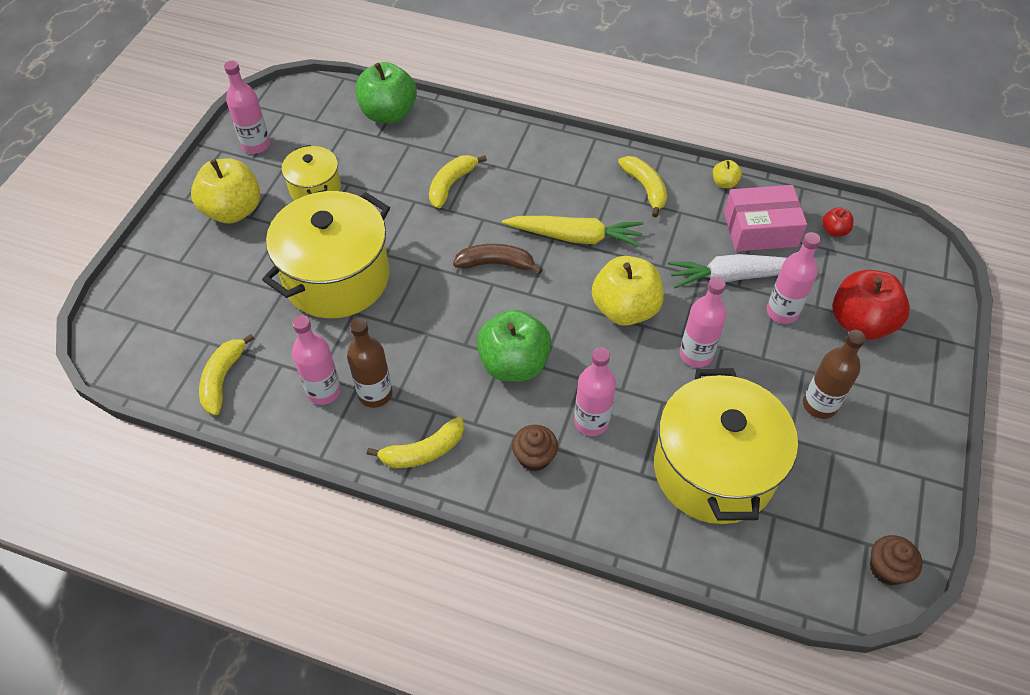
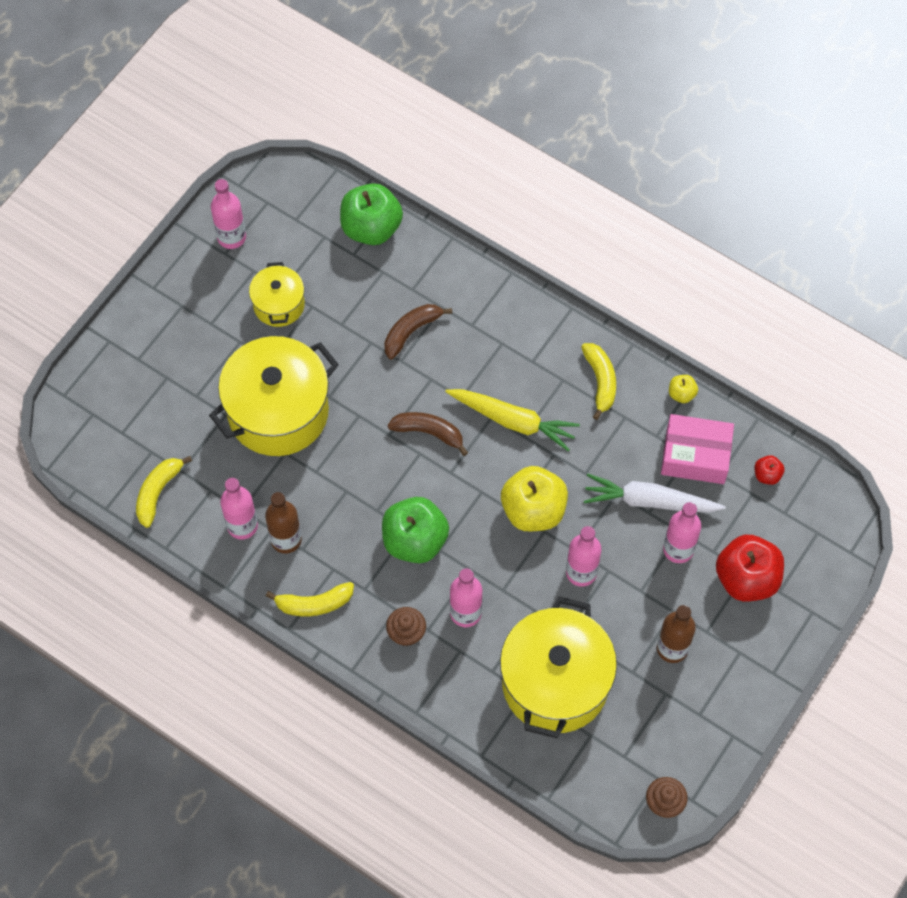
camera: 15 degrees right, 10 degrees up
(233, 210) = (196, 312): yellow apple -> none
(451, 185) = (411, 331): yellow banana -> brown banana

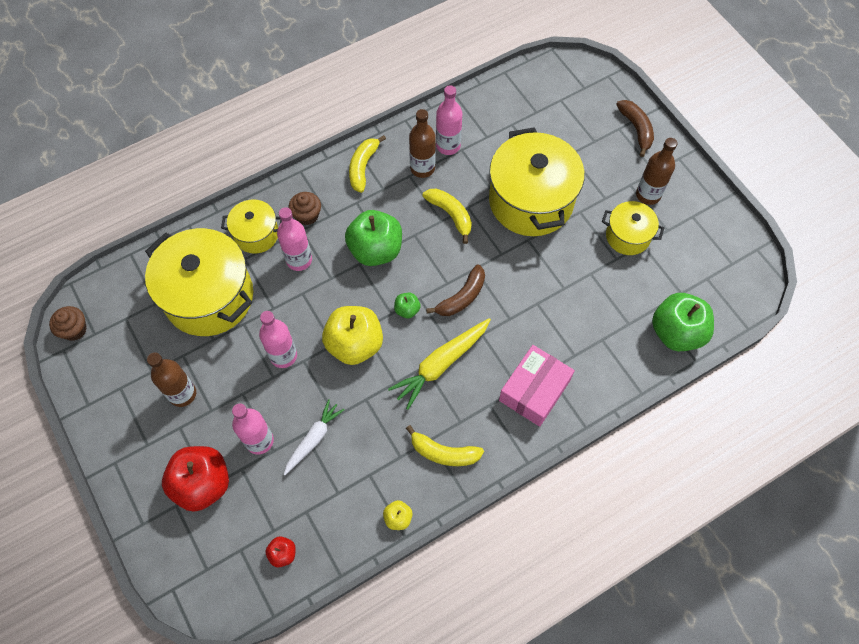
camera: 115 degrees right, 0 degrees up
(158, 492) = (501, 105): yellow banana -> yellow banana (450, 215)
(216, 302) = (648, 195): none -> brown bottle
(231, 237) = (706, 226): pink bottle -> none
(411, 331) = (561, 322): brown banana -> brown banana (636, 129)
(456, 674) = (256, 234): none -> yellow pot
(469, 478) = (407, 310): none -> green apple
(649, 501) = (314, 439): white carrot -> white carrot, size x0.66
(695, 456) = (333, 499): pink box -> pink box (534, 390)

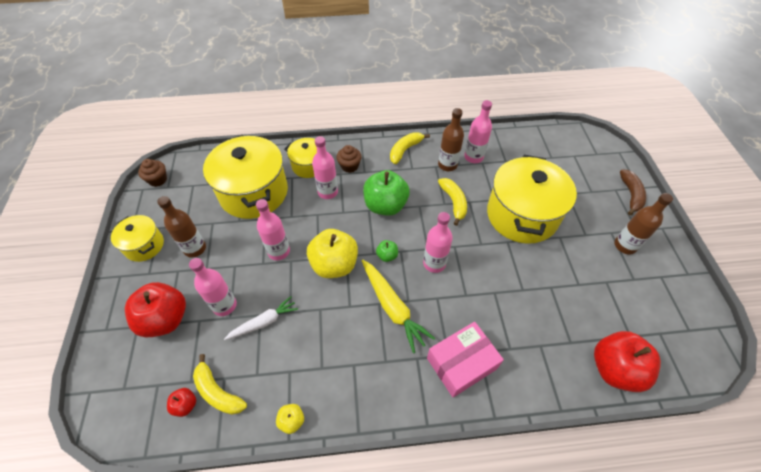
camera: 25 degrees right, 10 degrees down
(441, 364) = (392, 307): yellow carrot -> yellow carrot turned 105 degrees counterclockwise
(443, 452) = (359, 381): yellow banana -> yellow banana (218, 392)
(462, 297) = (434, 263): brown banana -> pink bottle
(628, 236) = (595, 270): yellow pot -> yellow pot (144, 245)
(676, 332) = (614, 369): green apple -> red apple

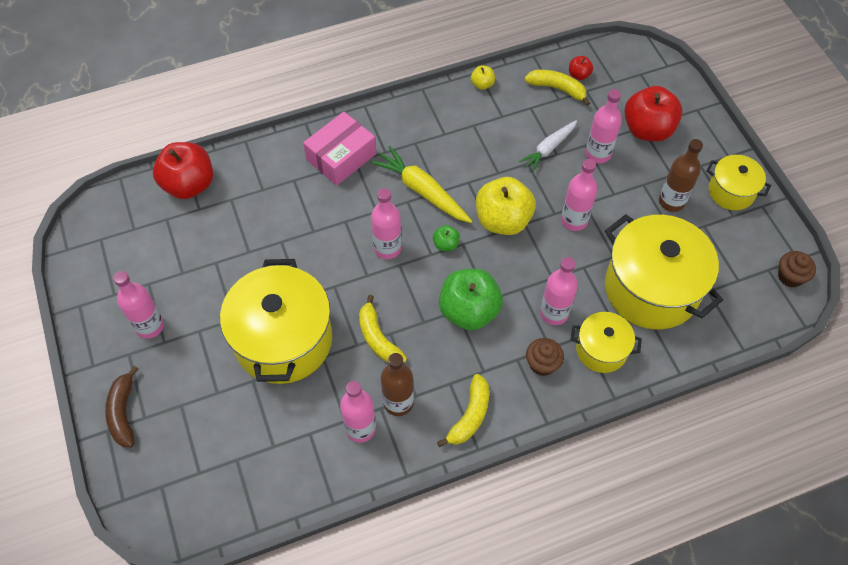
camera: 165 degrees right, 5 degrees up
(625, 246) = (150, 326): brown bottle -> pink bottle

